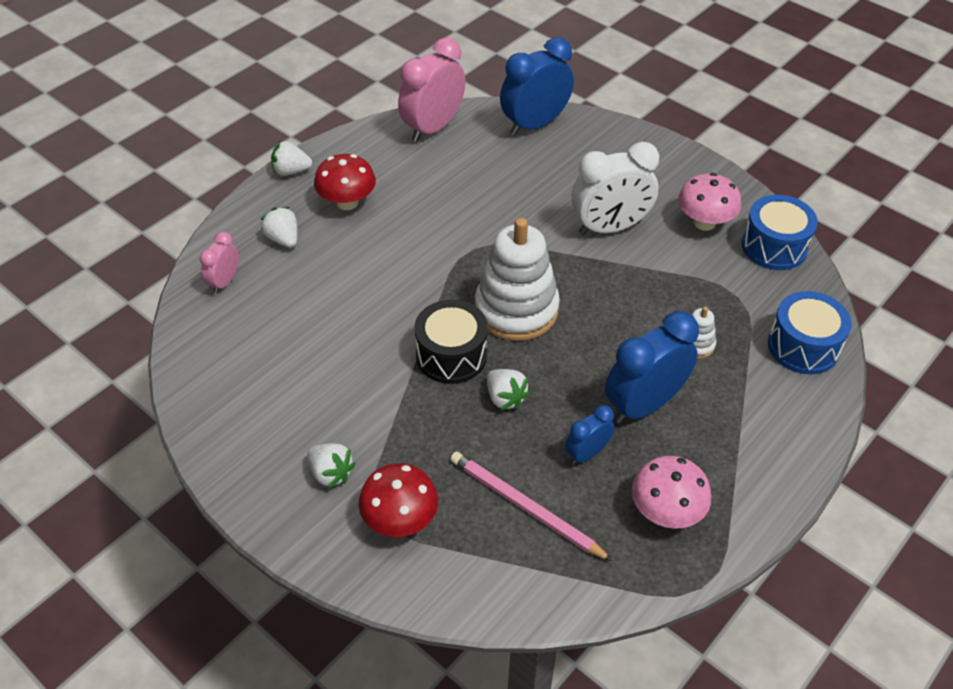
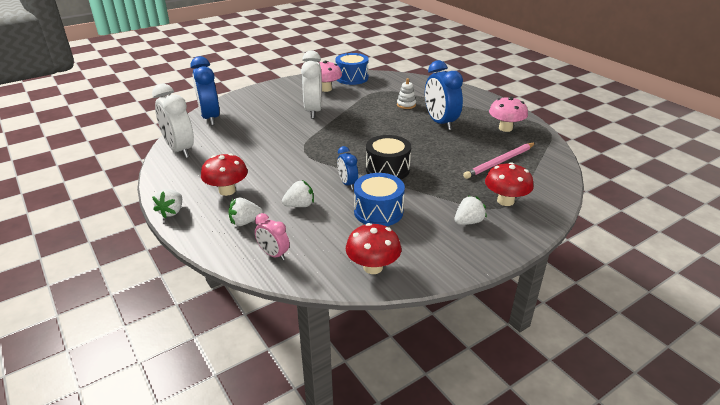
camera: 75 degrees left, 15 degrees down
(213, 379) = (373, 267): none -> red mushroom
(433, 128) = (180, 150): pink clock -> white clock
(505, 398) = (425, 157): white strawberry -> white strawberry (299, 205)
(516, 310) = (361, 145): white stacking toy -> none
(587, 453) = (468, 141): blue clock -> blue clock (347, 183)
(803, 346) = (416, 84): blue drum -> blue drum (378, 211)

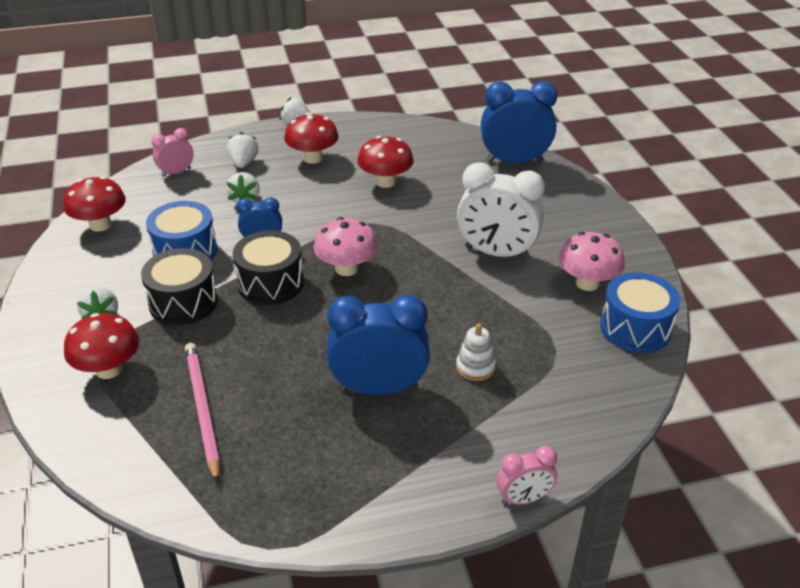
camera: 110 degrees right, 5 degrees up
(180, 150) = (430, 135): white clock -> none
(252, 155) = (385, 182): none -> red mushroom
(429, 194) = (183, 302): none -> black drum
(467, 88) = (523, 499): none -> pink clock
(505, 128) = (305, 475): pink mushroom -> pink mushroom (346, 268)

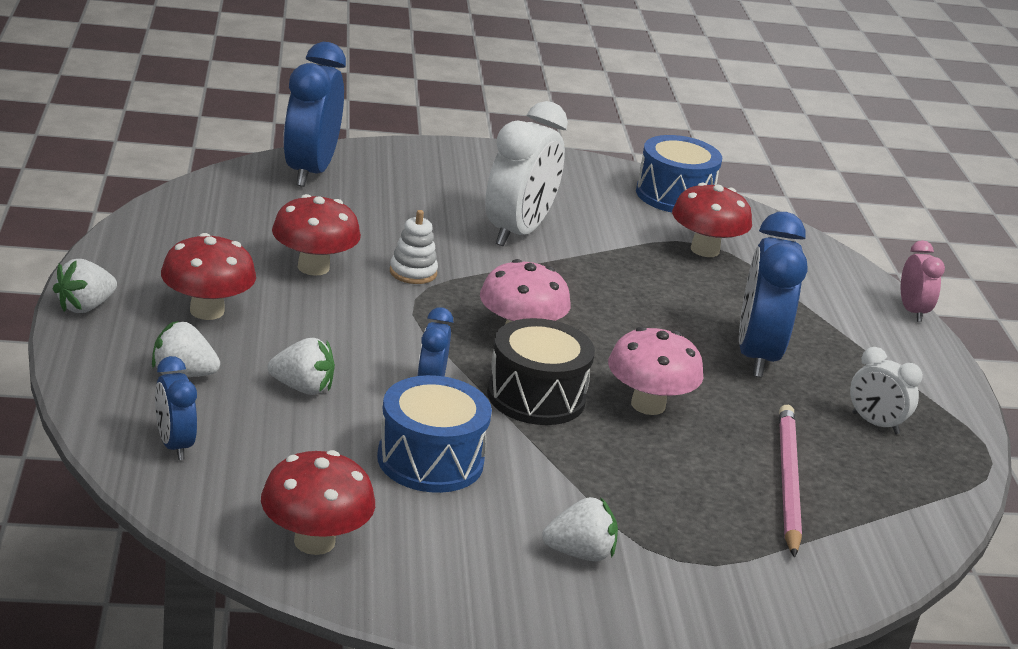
camera: 85 degrees left, 10 degrees down
(108, 369) = (704, 553): red mushroom -> red mushroom (705, 250)
(176, 172) = (174, 445): pink clock -> blue clock
(183, 302) = (562, 474): black drum -> none
(202, 410) = (787, 481): pink pencil -> pink pencil turned 105 degrees clockwise
(302, 464) = (875, 423): none -> white clock
(475, 367) = (726, 292): white stacking toy -> white stacking toy (413, 272)
(587, 283) = (592, 198): pink mushroom -> pink mushroom (648, 405)

